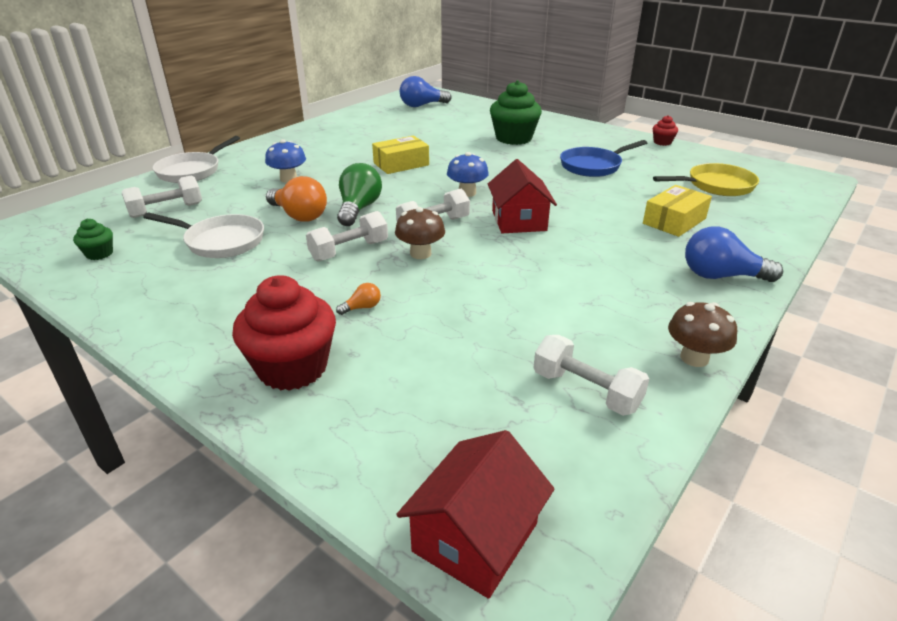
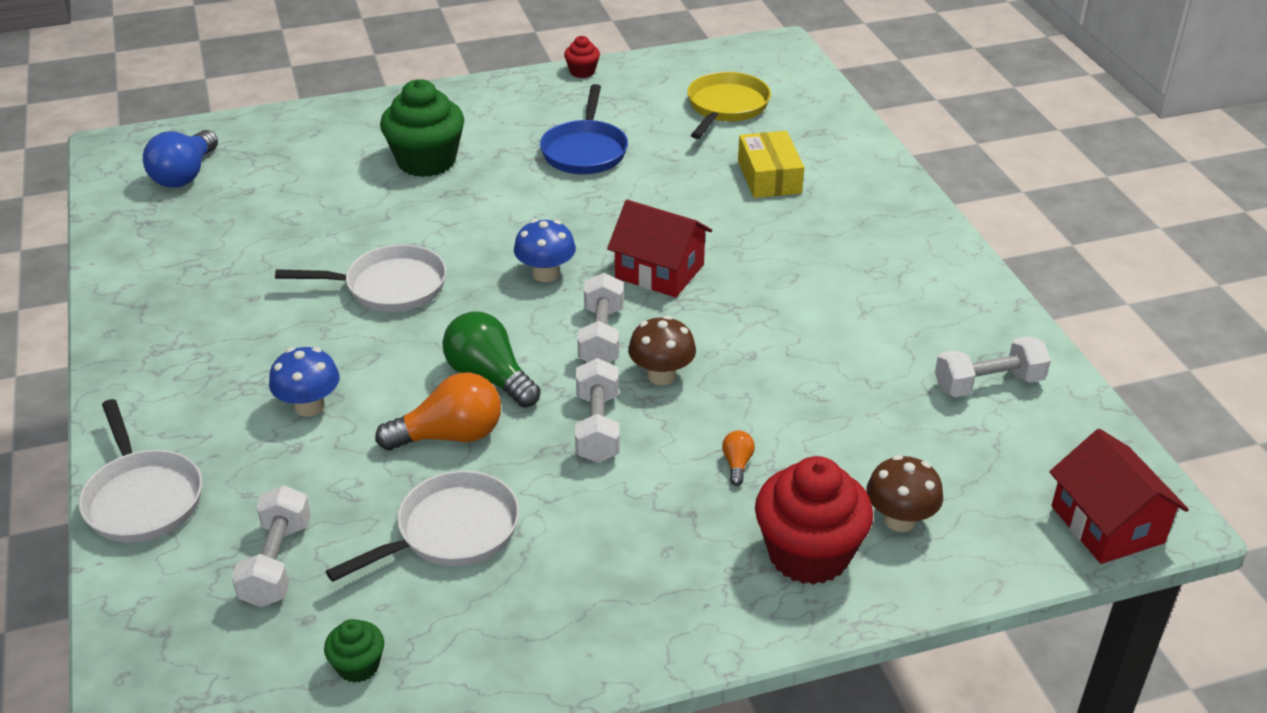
camera: 55 degrees left, 5 degrees up
(401, 164) = (389, 287): yellow box -> white pan
(694, 358) = (992, 303): brown mushroom -> brown mushroom (900, 520)
(721, 276) = (891, 214): blue light bulb -> none

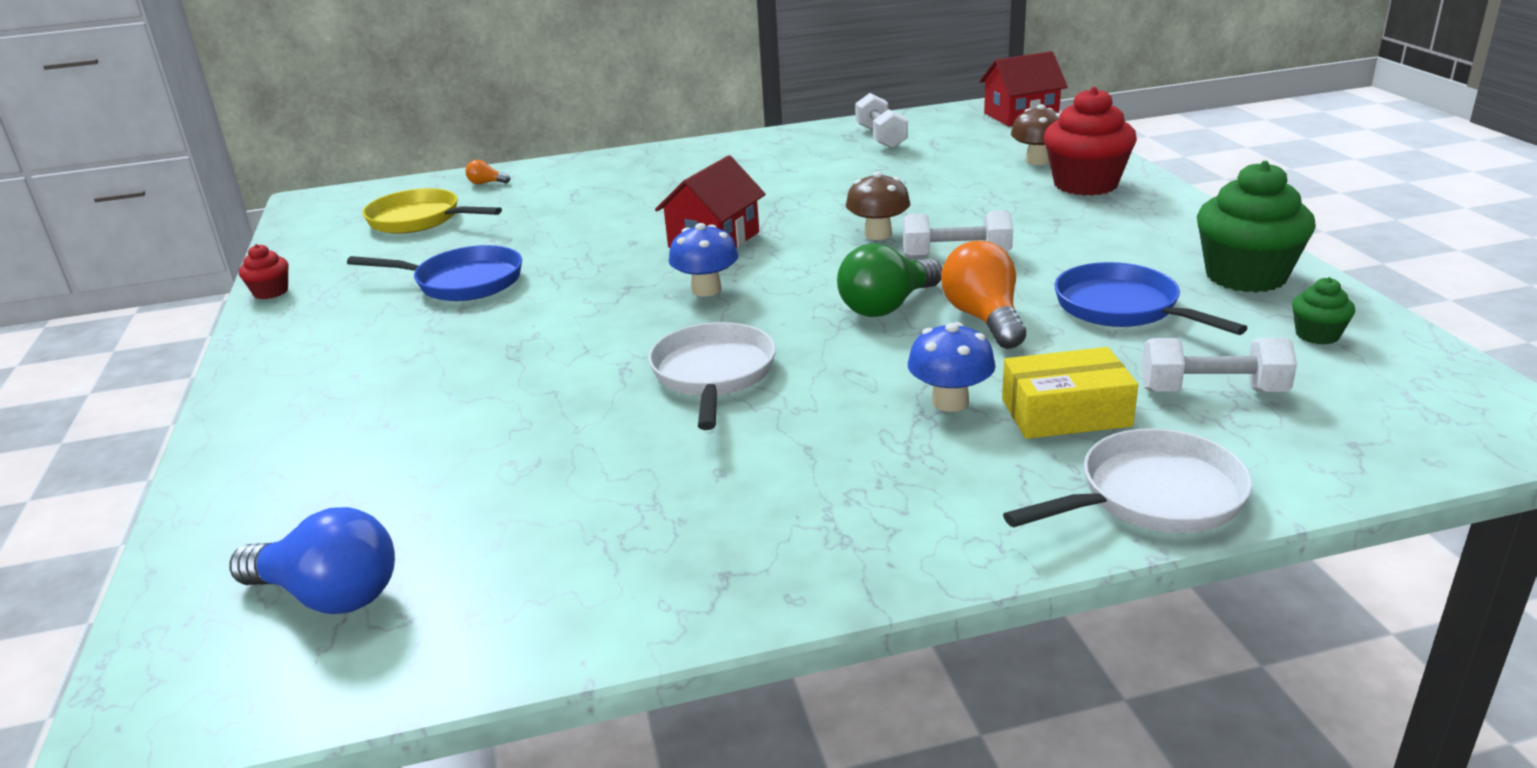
camera: 85 degrees left, 10 degrees down
(426, 161) = (425, 375): green cupcake -> green cupcake (1245, 276)
(451, 532) = (1122, 308): white pan -> blue pan
(601, 336) = (818, 260): white dumbbell -> none
(737, 464) = (992, 206): orange light bulb -> orange light bulb (486, 183)
(769, 177) = (566, 201): yellow box -> yellow box (1065, 412)

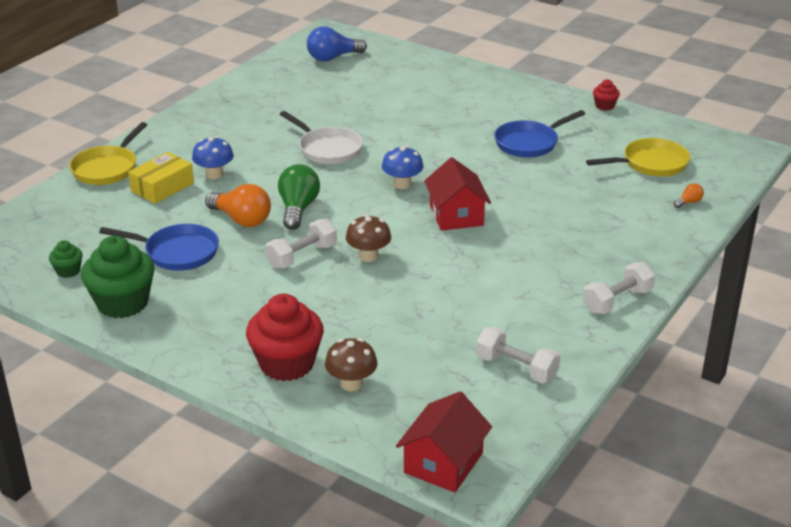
camera: 135 degrees right, 5 degrees up
(1152, 497) = (107, 168): white pan -> yellow pan
(1212, 391) = (106, 219): white dumbbell -> white dumbbell (617, 301)

